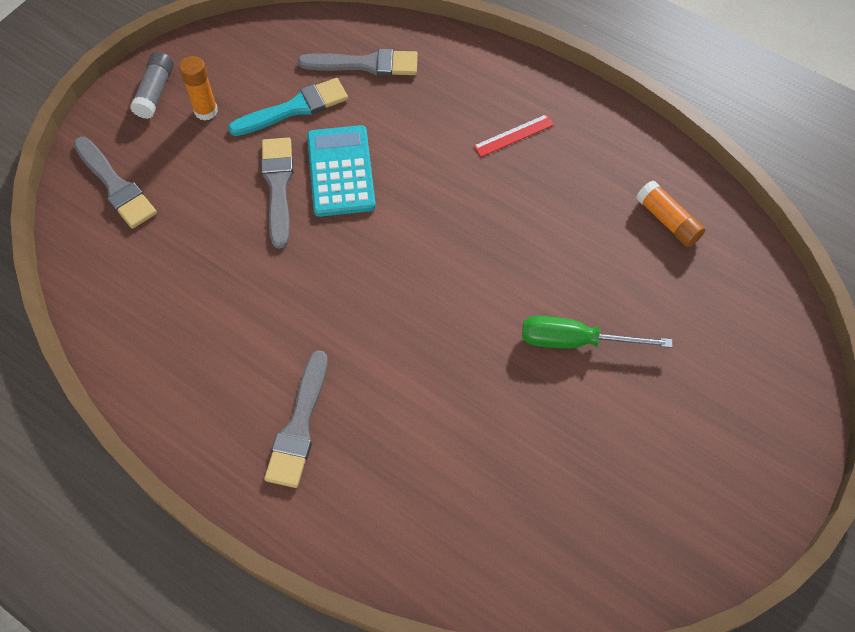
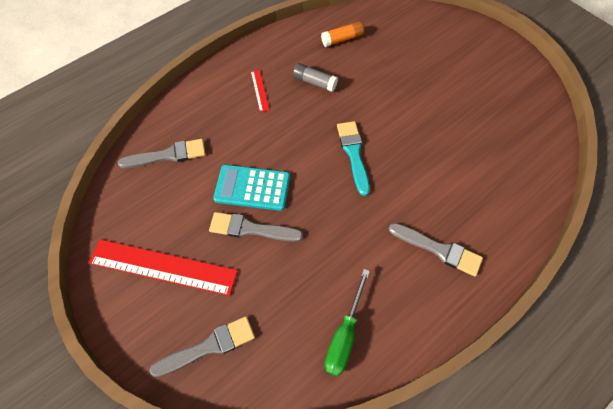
camera: 75 degrees left, 0 degrees up
(155, 92) = (127, 302): grey glue stick -> grey glue stick (314, 82)
(206, 111) = (163, 267): orange glue stick -> red ruler
(294, 108) = (187, 206): turquoise brush -> turquoise brush (353, 154)
(365, 64) = (168, 155): grey brush -> grey brush turned 60 degrees clockwise
(575, 341) = (407, 98): green screwdriver -> green screwdriver (344, 335)

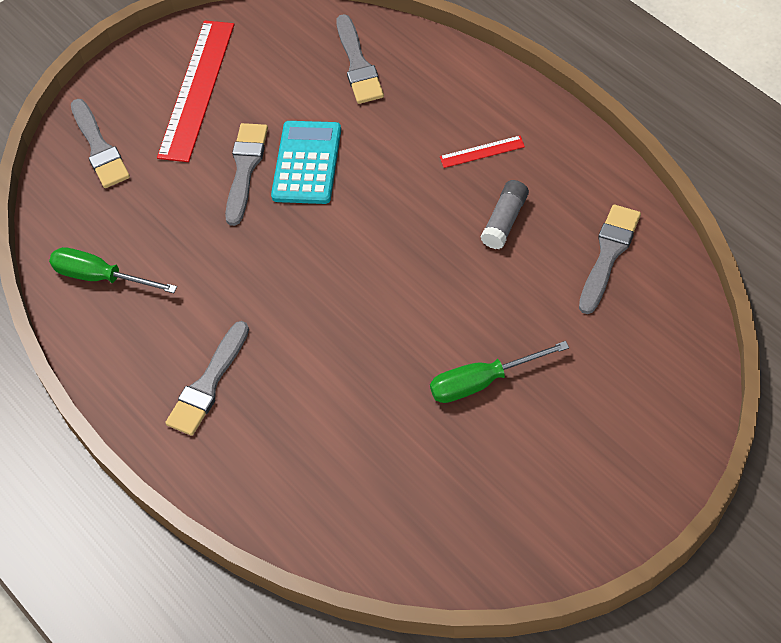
camera: 95 degrees right, 5 degrees down
(342, 39) = (608, 254): orange glue stick -> grey brush
(353, 154) = (367, 278): turquoise brush -> none
(427, 99) = (482, 382): none -> green screwdriver

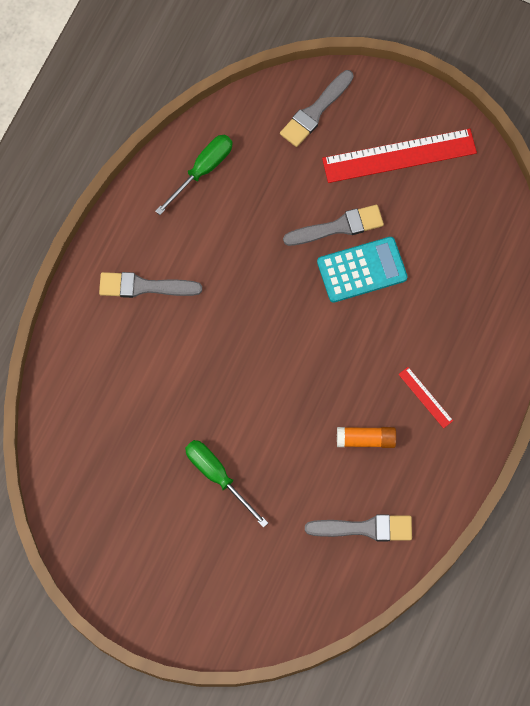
camera: 60 degrees right, 15 degrees up
(101, 277) = (203, 170): green screwdriver -> green screwdriver turned 45 degrees clockwise
(358, 64) = (474, 267): grey brush -> none
(505, 221) = (366, 439): grey glue stick -> orange glue stick

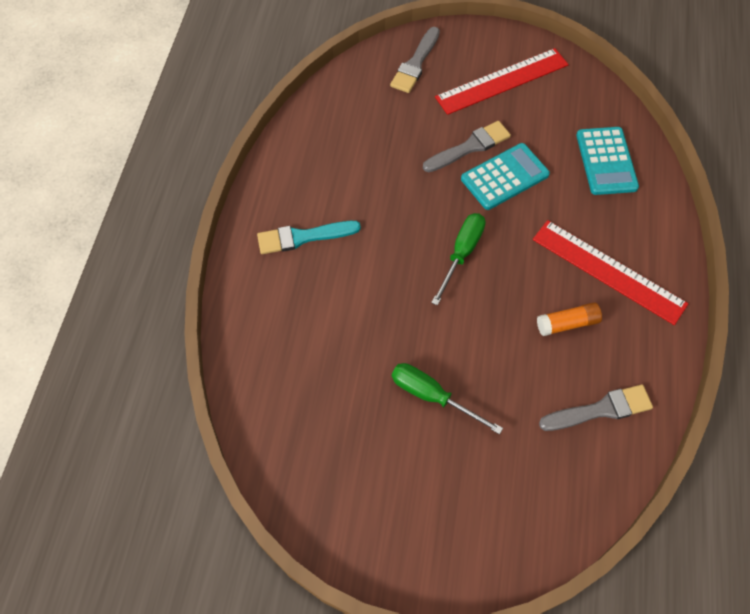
camera: 15 degrees left, 10 degrees down
(144, 286) = (303, 237): grey brush -> turquoise brush
(203, 170) = (329, 129): green screwdriver -> green screwdriver (461, 253)
(425, 397) = (608, 271): red ruler -> red ruler, size x2.25
(471, 278) = (606, 161): none -> turquoise calculator

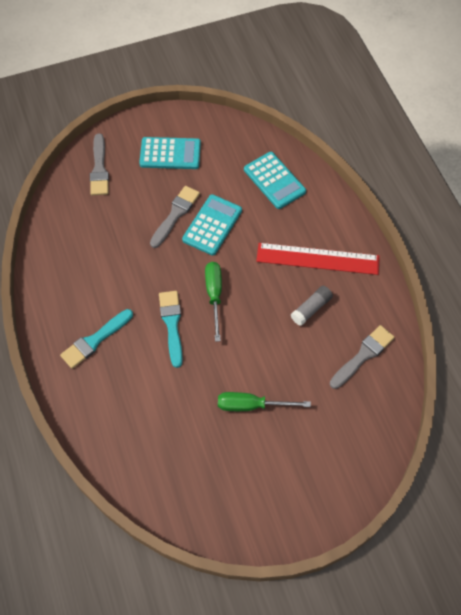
camera: 30 degrees left, 0 degrees up
(395, 261) = (172, 324): none -> turquoise brush
(502, 81) = (170, 154): red ruler -> turquoise calculator
(567, 324) = (311, 309): orange glue stick -> grey glue stick

